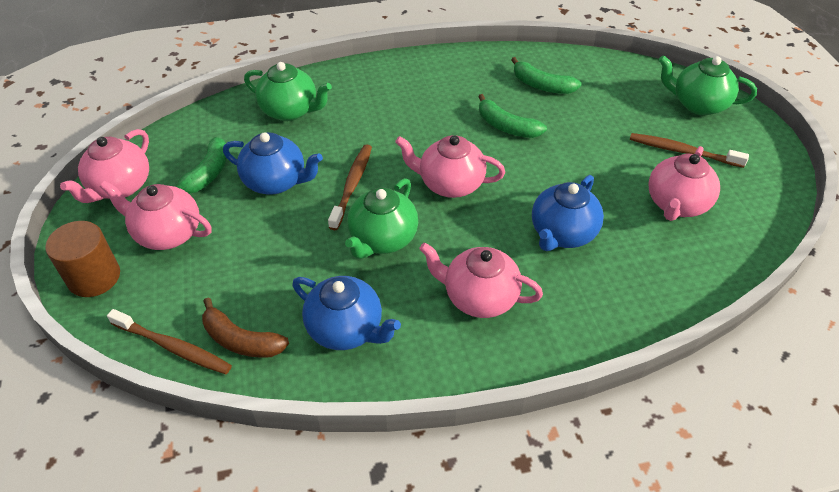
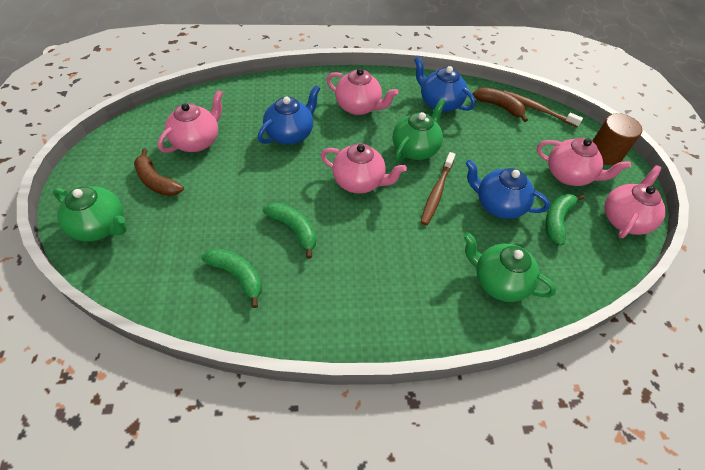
camera: 175 degrees left, 5 degrees up
(682, 151) = (156, 181): brown toothbrush -> brown banana

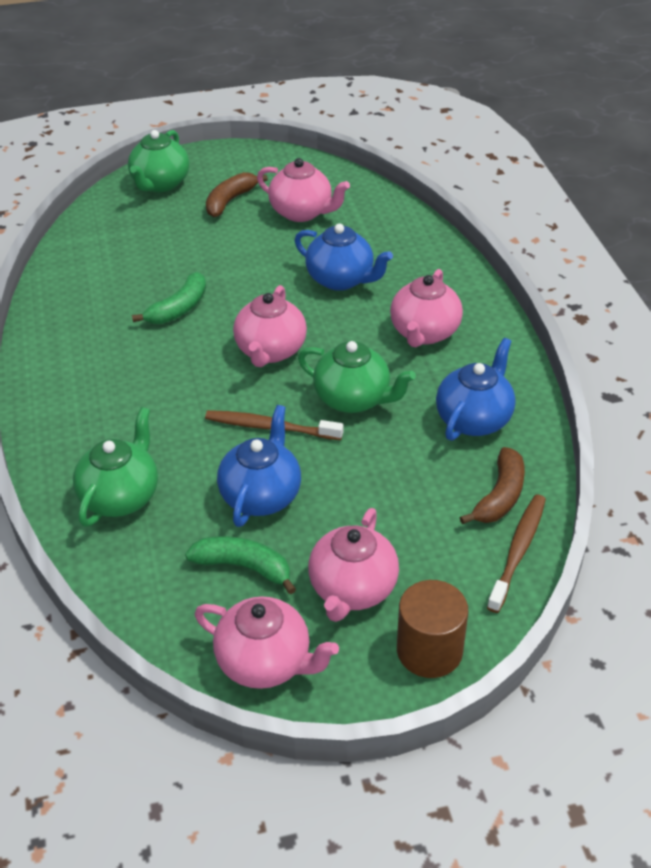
camera: 85 degrees right, 10 degrees down
(237, 276) = (109, 280): green banana -> none

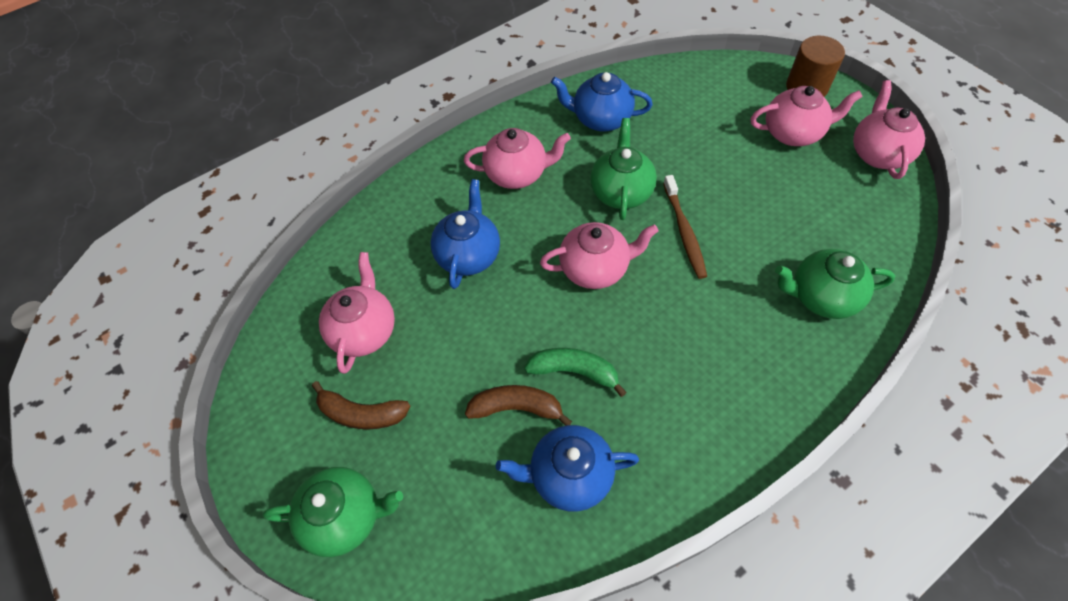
camera: 110 degrees left, 15 degrees up
(244, 567) = (821, 193): green banana -> none
(261, 495) = (754, 209): blue teapot -> blue teapot (569, 475)
(500, 496) = (665, 89): brown banana -> brown banana (516, 408)
(518, 551) = (705, 70): brown toothbrush -> none

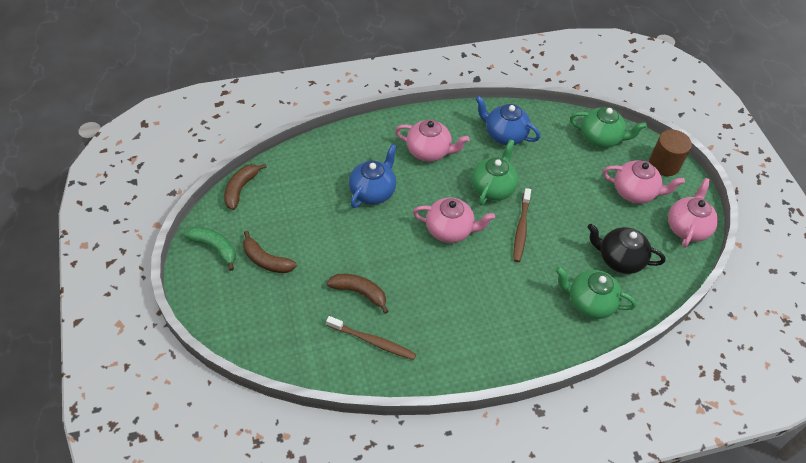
camera: 15 degrees right, 5 degrees down
(282, 320) = (241, 189): none -> brown banana
(345, 517) = (233, 312): green teapot -> green teapot (601, 138)
(364, 331) = (288, 213): pink teapot -> none
(569, 475) = (373, 341): blue teapot -> brown toothbrush
(574, 371) = (405, 286): green banana -> green banana (215, 248)
(824, 224) = (619, 259): none -> black teapot

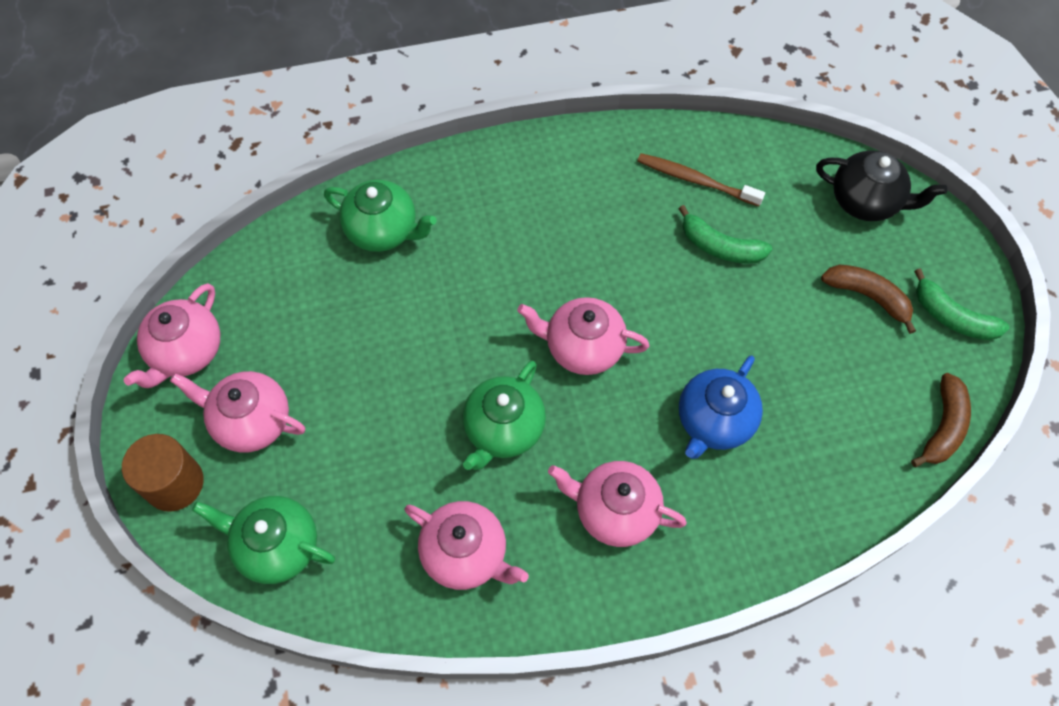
camera: 175 degrees left, 10 degrees up
(359, 293) = (720, 246): brown banana -> green banana
(504, 135) = (466, 554): blue teapot -> pink teapot
(521, 229) = (465, 350): brown toothbrush -> none
(619, 259) = (318, 297): black teapot -> black teapot (866, 201)

